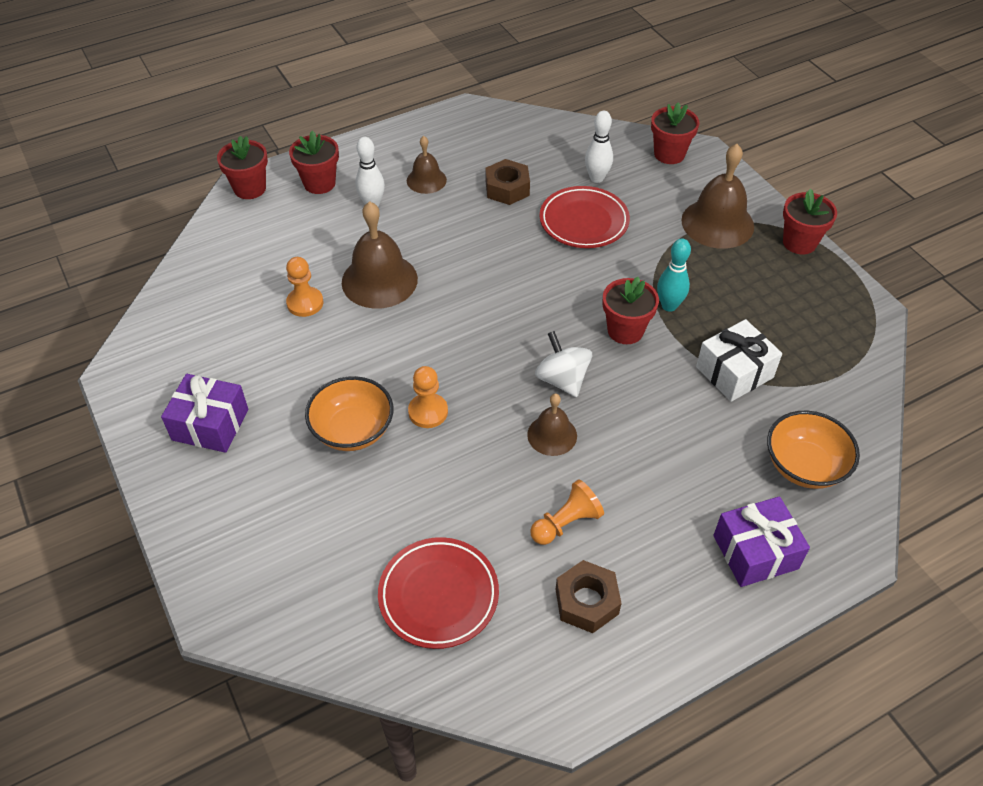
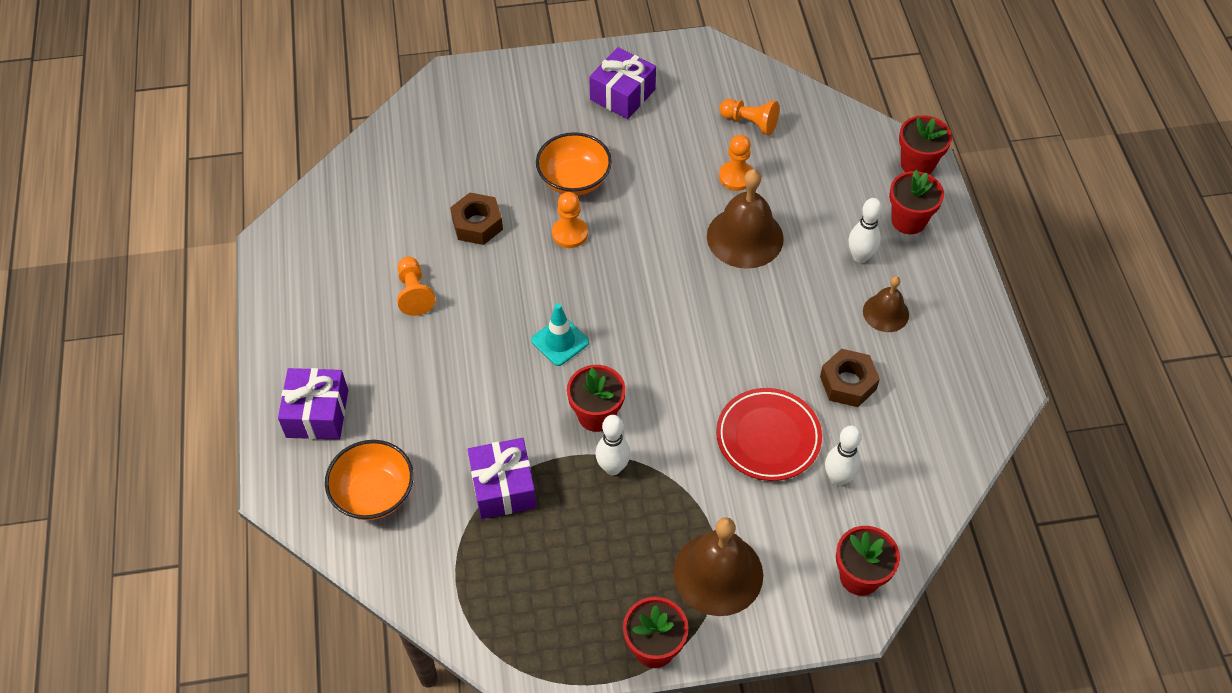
camera: 110 degrees right, 5 degrees up
(227, 309) = (750, 123): none -> orange pawn
(438, 595) = (398, 196): red plate -> none
(552, 435) = (503, 313): brown bell -> none
(562, 379) = (560, 341): white spinning top -> turquoise traffic cone
(587, 601) = (342, 283): brown nut -> brown nut (477, 224)
(669, 306) = (613, 468): turquoise bowling pin -> white bowling pin
(734, 372) = (503, 487): white gift -> purple gift

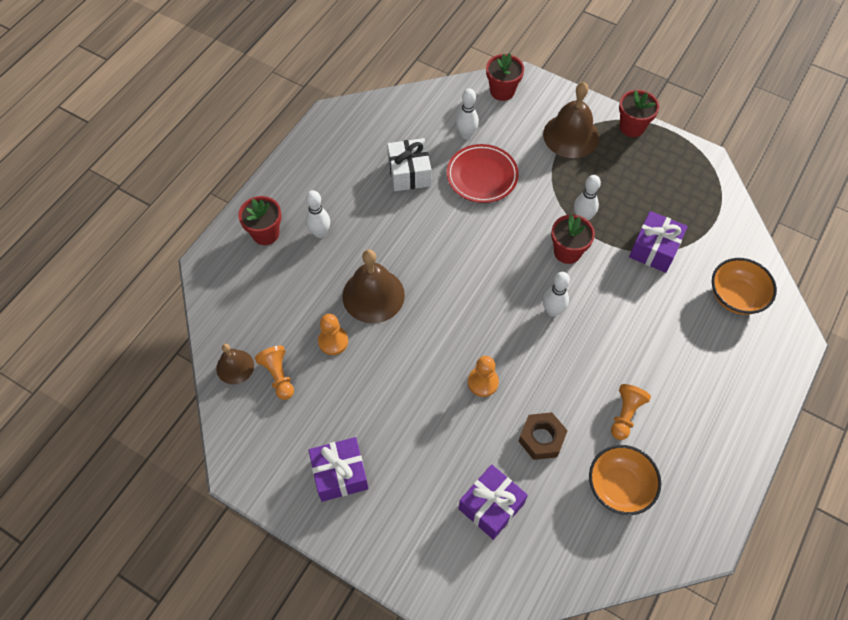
camera: 140 degrees left, 5 degrees up
(317, 413) = (745, 372): purple gift -> purple gift (491, 506)
(560, 341) = (552, 311): turquoise traffic cone -> white bowling pin
(574, 180) = (443, 424): orange bowl -> orange bowl (619, 487)
(848, 383) = (409, 173): brown nut -> white gift
(885, 313) = (345, 193): brown bell -> brown bell (235, 367)
(917, 164) = (214, 263): red flower pot -> none

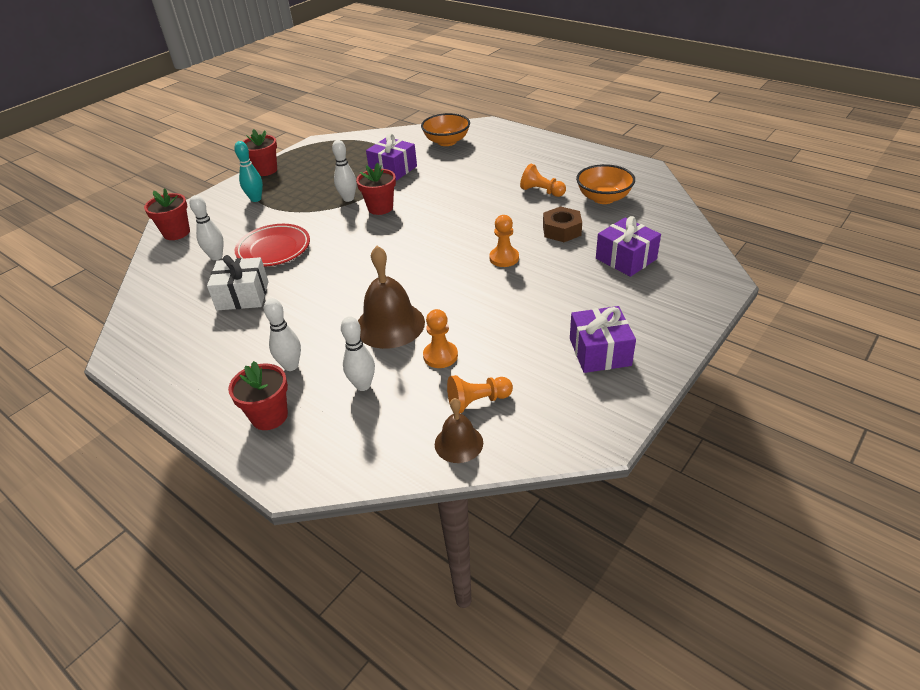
camera: 80 degrees left, 20 degrees down
(552, 311) = (438, 218): white bowling pin -> white bowling pin (363, 385)
(571, 135) = (256, 199): brown bell -> turquoise bowling pin

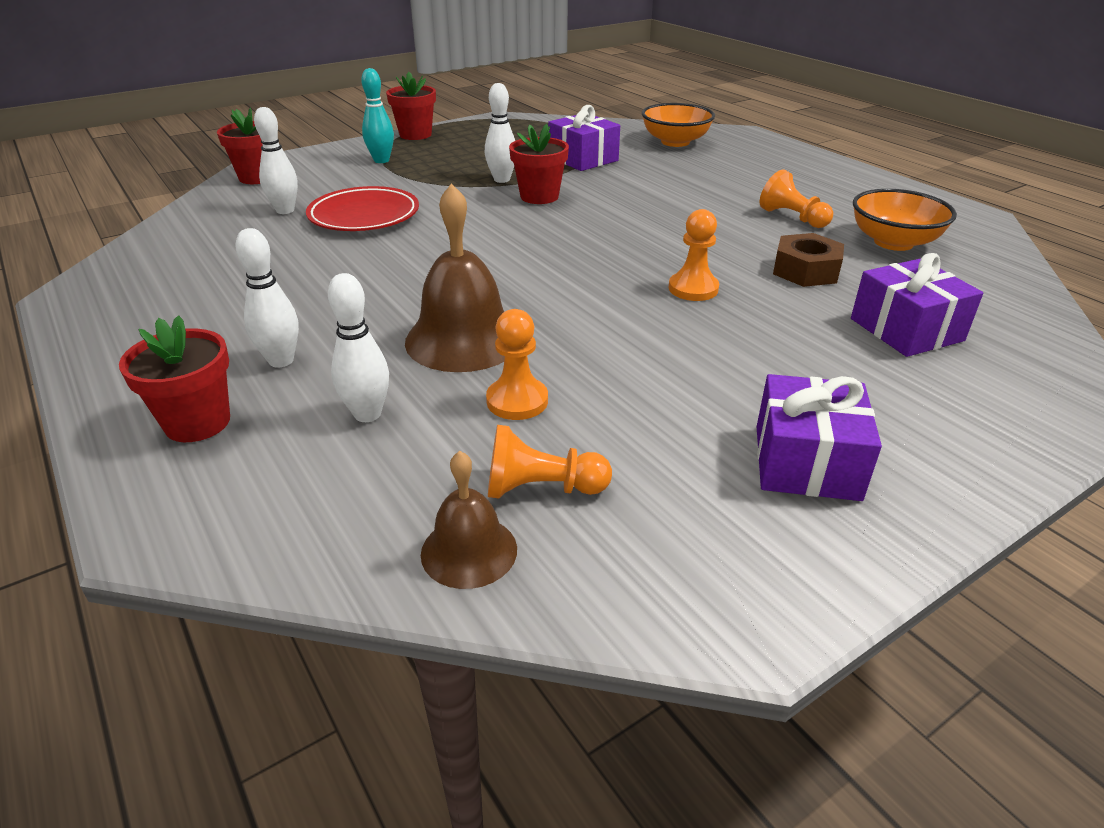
camera: 15 degrees right, 5 degrees down
(243, 295) = (283, 259): white gift -> none

